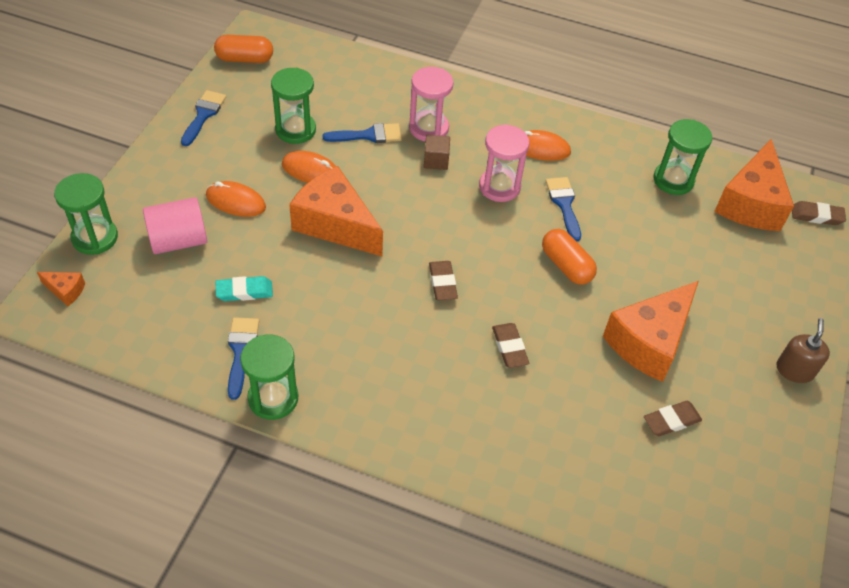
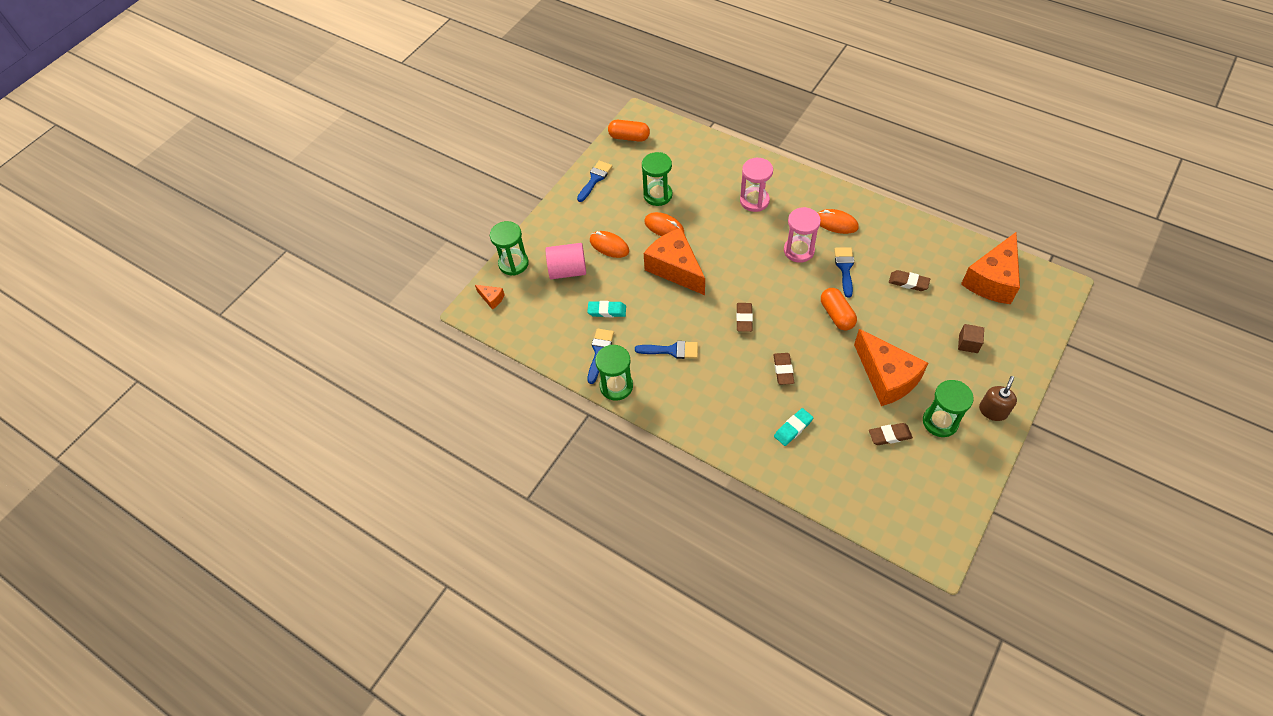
camera: 20 degrees right, 5 degrees up
(368, 135) = (709, 203): blue brush -> blue brush (672, 350)
(436, 160) = (755, 226): brown cube -> brown cube (968, 344)
(539, 428) = (793, 428): none -> turquoise eraser
(649, 341) = (886, 377): orange cheese -> orange cheese turned 90 degrees counterclockwise
(673, 180) = (934, 256): green hourglass -> green hourglass (940, 422)
(816, 216) = (1043, 295): brown eraser -> brown eraser (908, 282)

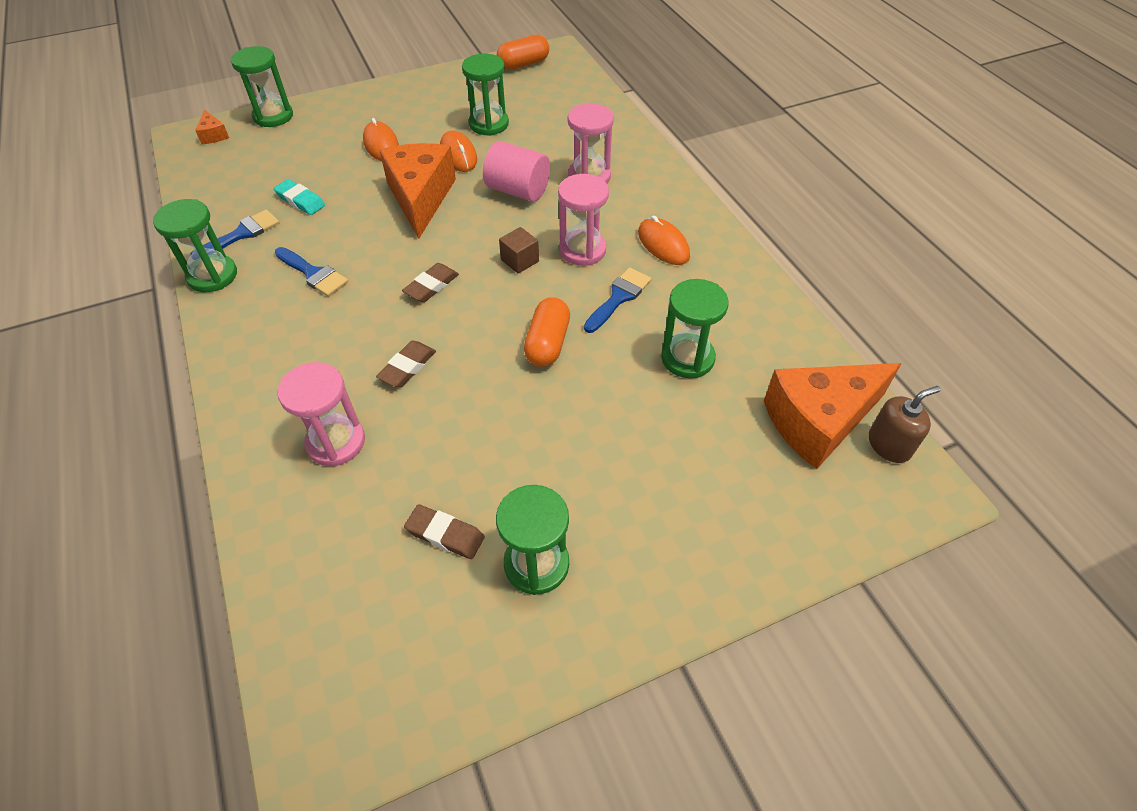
camera: 30 degrees right, 5 degrees down
(567, 270) = (313, 146): pink cylinder -> pink cylinder (518, 190)
(595, 179) = (444, 83): blue brush -> none
(629, 137) = (523, 64): orange capsule -> orange capsule turned 75 degrees counterclockwise
(793, 428) = (336, 442): turquoise eraser -> pink hourglass
(886, 377) = (527, 456): orange cheese -> none
(908, 282) = (687, 358): brown eraser -> green hourglass
(968, 344) = (693, 483): brown cube -> brown cube (520, 260)
(993, 411) = (634, 602): brown soap dispenser -> brown soap dispenser (889, 445)

